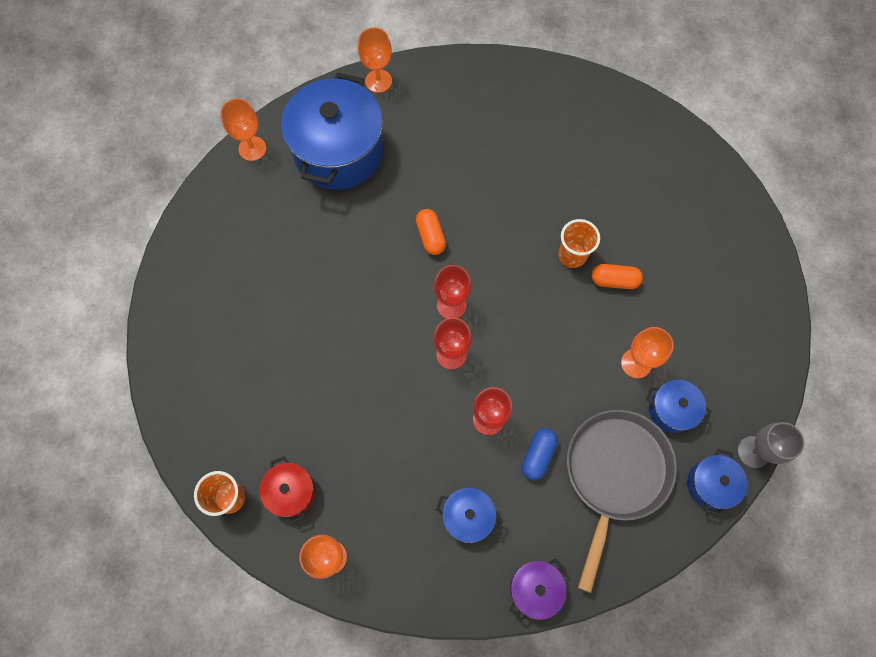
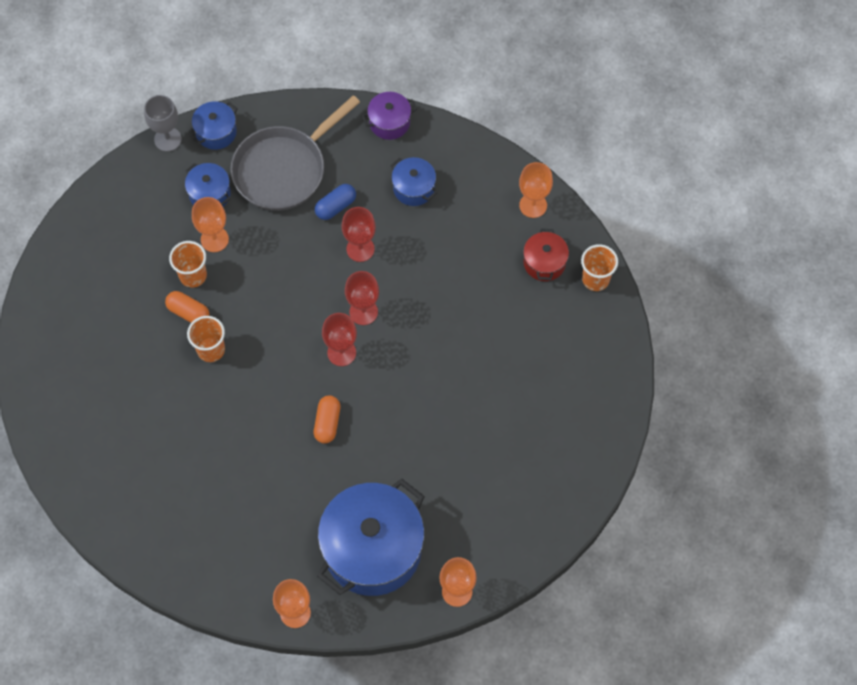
camera: 155 degrees left, 5 degrees down
(633, 317) = (193, 275): none -> orange cup

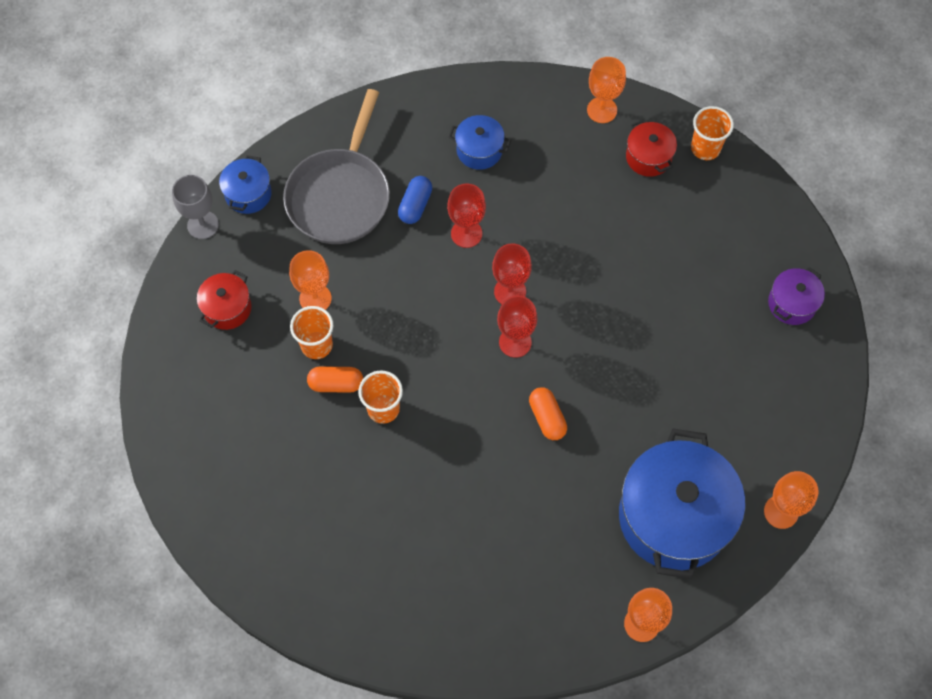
camera: 30 degrees left, 0 degrees up
(146, 213) = (227, 308): none -> red pot
(210, 194) = (281, 256): blue pot -> none
(389, 122) = (414, 101): purple pot -> purple pot (792, 303)

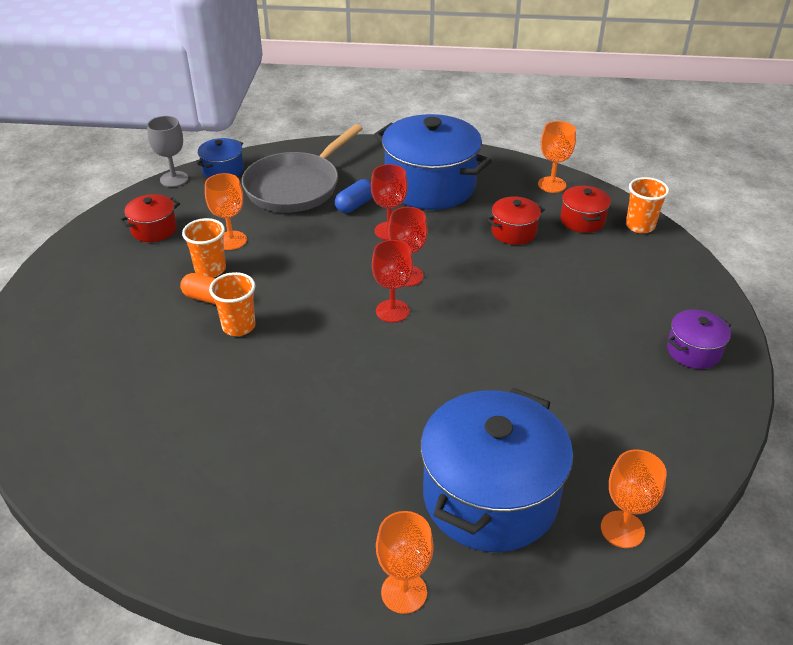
camera: 20 degrees right, 25 degrees down
(479, 150) = (430, 185): blue pot -> blue pot, size x2.15
(547, 418) = (393, 374): orange capsule -> none
(588, 196) = (513, 232): none -> red pot

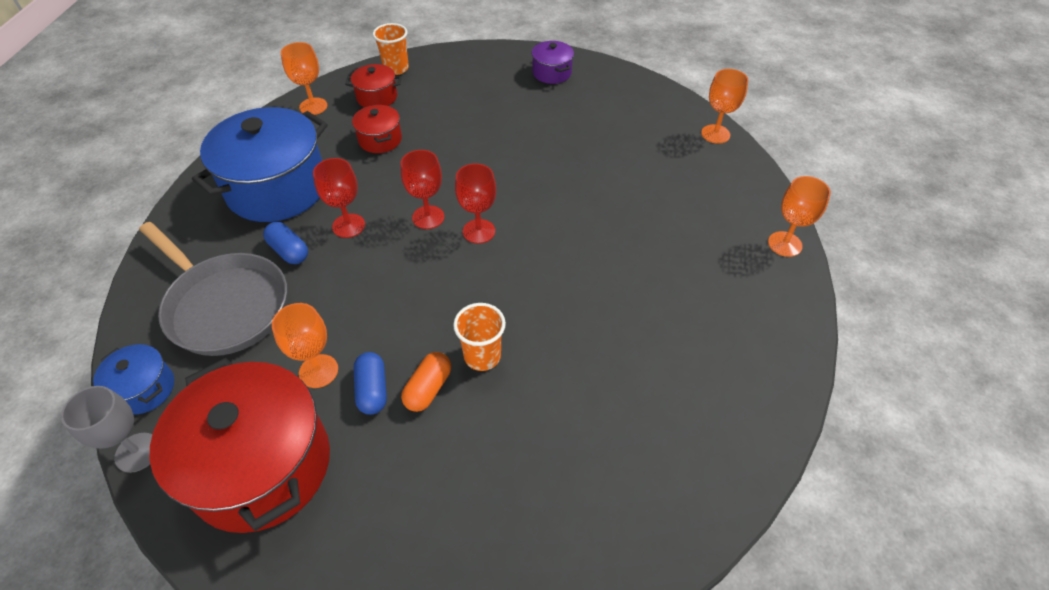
camera: 85 degrees left, 10 degrees up
(154, 229) = (261, 466): red pot -> red pot, size x2.15
(210, 269) = (372, 390): orange cup -> blue capsule
(490, 496) = (695, 191): blue pot -> none

